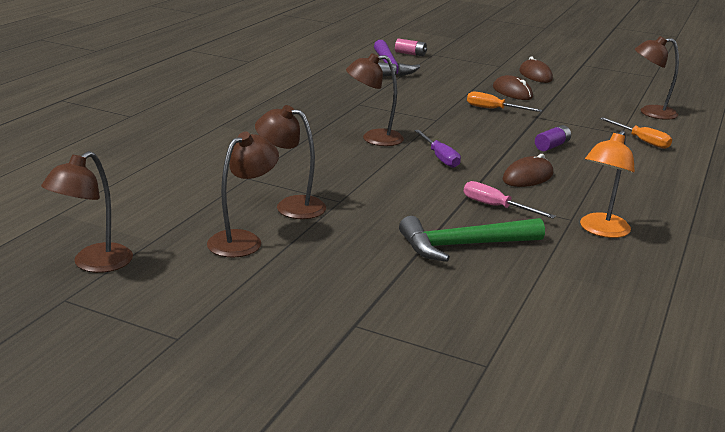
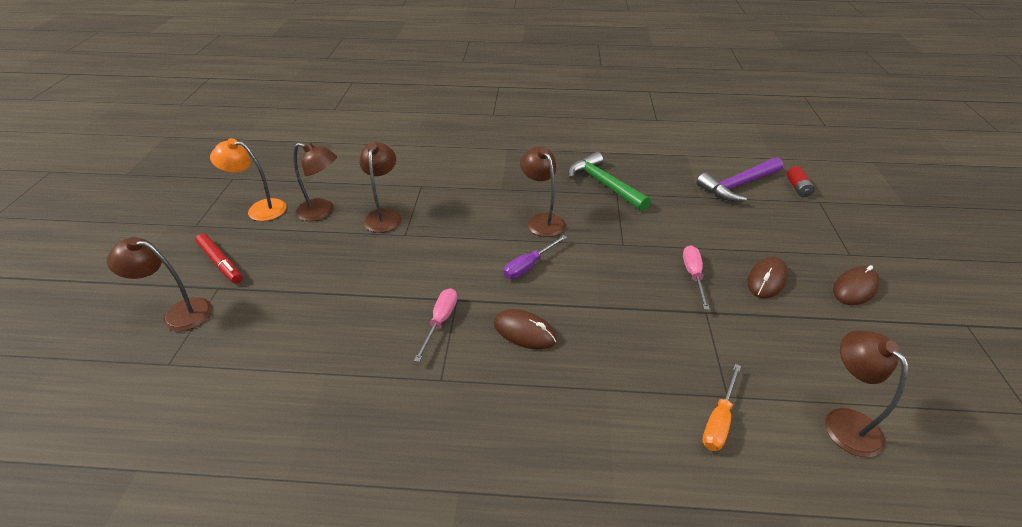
camera: 70 degrees right, 15 degrees up
(94, 264) = (274, 173): brown lamp -> brown lamp (178, 313)
(299, 320) = (220, 263): none -> red marker
(410, 54) = (797, 188): pink battery -> red battery
(463, 245) = (353, 316): green hammer -> green hammer (604, 184)
(494, 109) = (693, 276): orange screwdriver -> pink screwdriver
(552, 146) = (624, 337): purple battery -> none
(601, 230) = (424, 407): orange lamp -> orange lamp (260, 209)

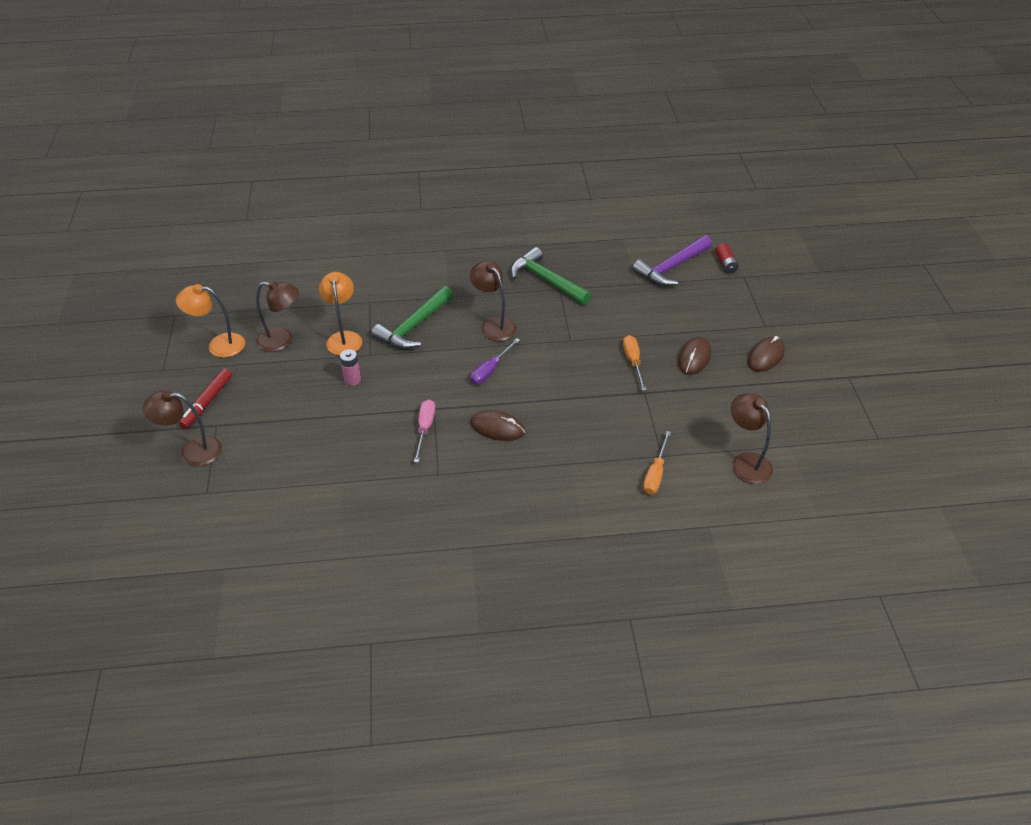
camera: 10 degrees left, 5 degrees up
(220, 263) = (207, 402): red marker -> red marker turned 75 degrees clockwise
(378, 258) = (352, 380): none -> pink battery
(384, 216) = (344, 338): brown lamp -> orange lamp
(458, 213) = (414, 326): none -> green hammer
(693, 276) = (633, 362): pink screwdriver -> orange screwdriver

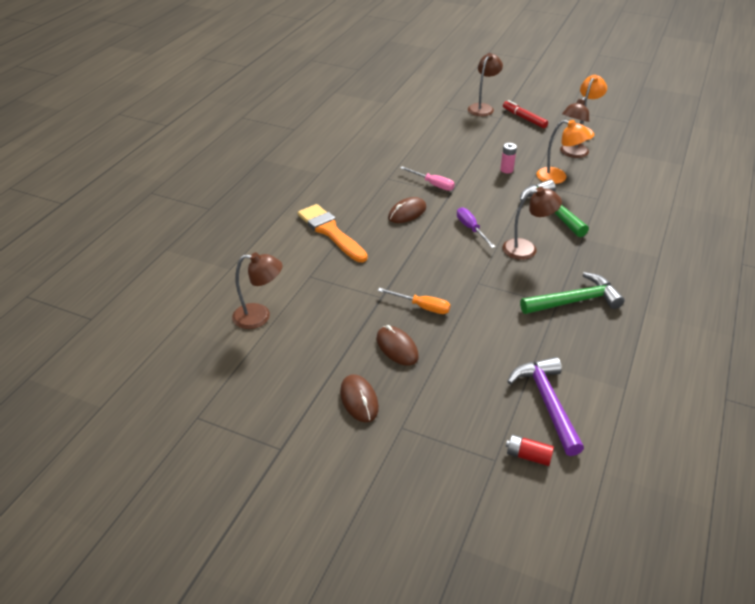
camera: 120 degrees right, 5 degrees down
(580, 475) = (330, 232): none -> orange brush
(655, 473) = (297, 265): orange screwdriver -> none

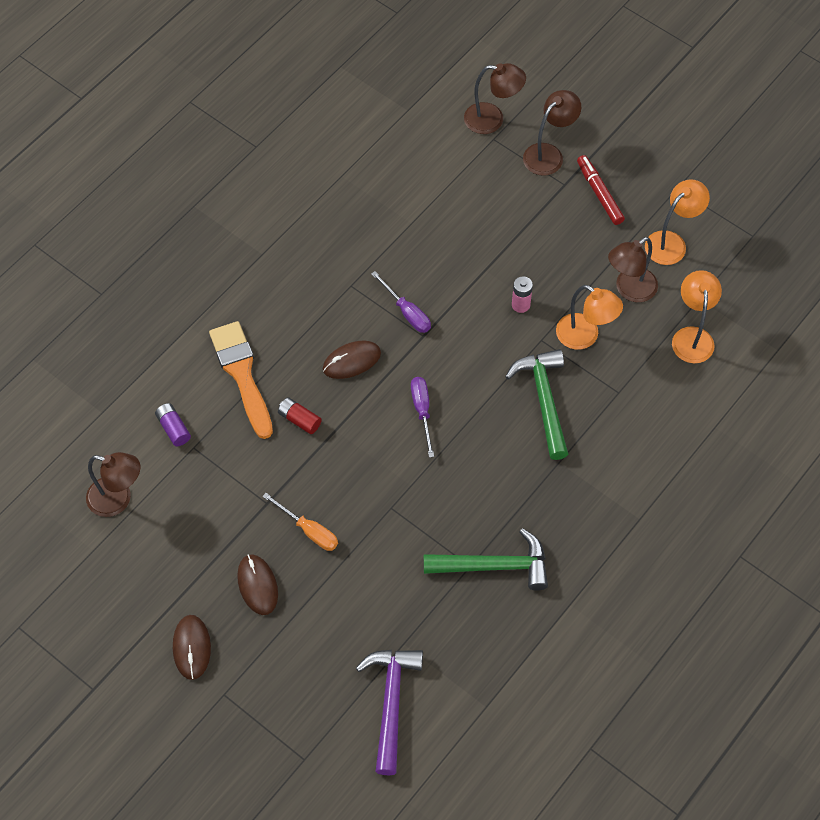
camera: 15 degrees right, 20 degrees up
(290, 268) = (173, 428): none -> purple battery
(432, 184) = (407, 312): pink screwdriver -> purple screwdriver
(527, 249) = (477, 464): brown lamp -> brown lamp (492, 119)
(528, 456) = (340, 763): red battery -> red battery (299, 420)
(625, 167) = (692, 336): none -> orange lamp

